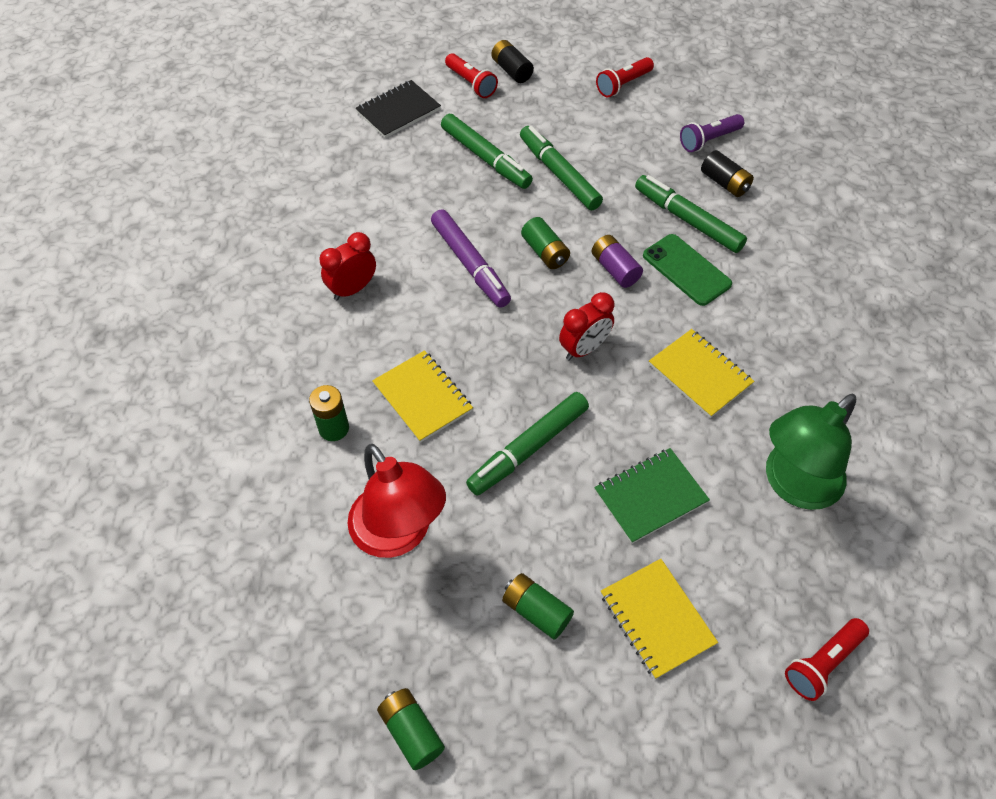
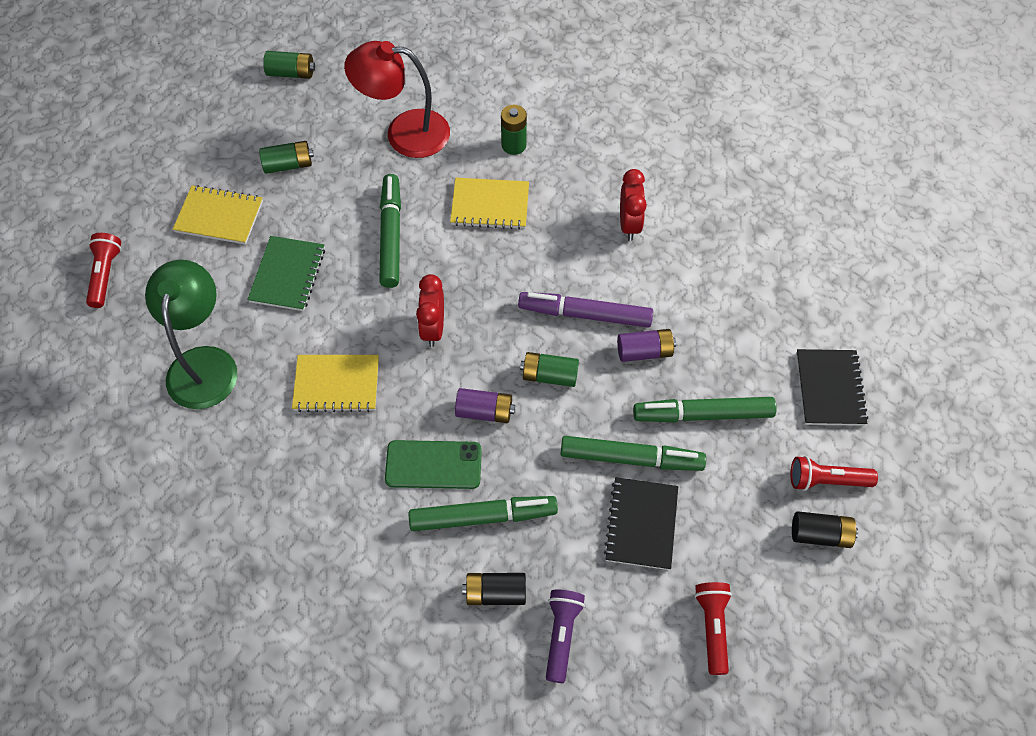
camera: 130 degrees right, 5 degrees up
(467, 213) = (644, 352): none -> purple battery
(598, 145) = (641, 524): none -> black notebook

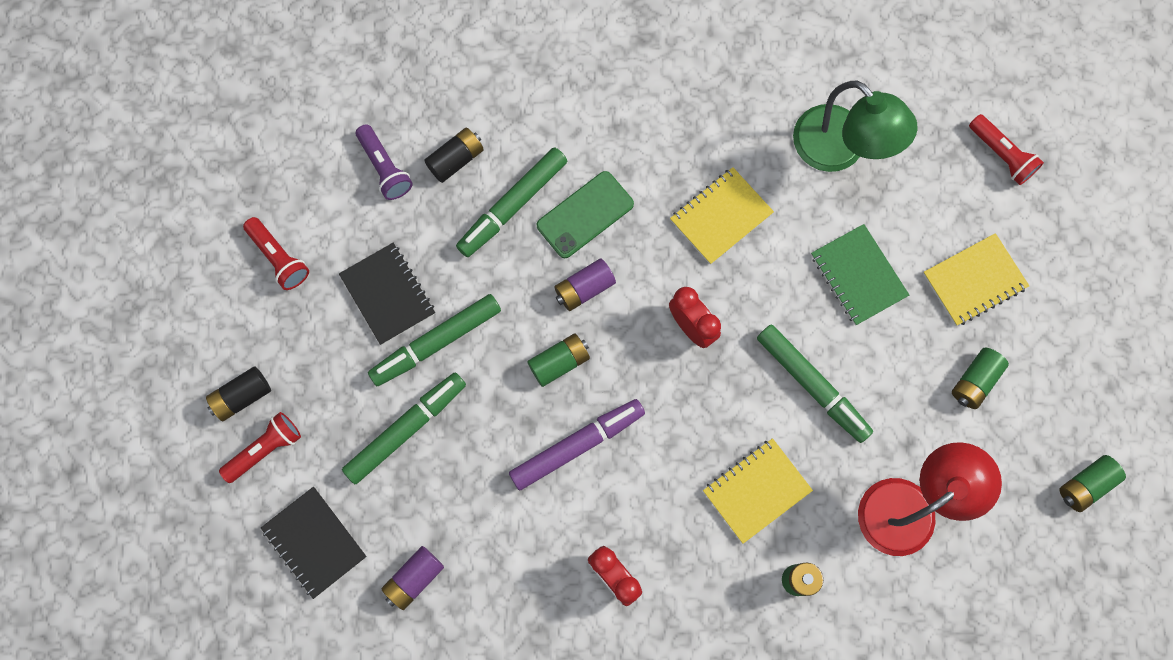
camera: 140 degrees right, 15 degrees up
(644, 352) = (498, 450): purple battery -> purple battery (414, 578)

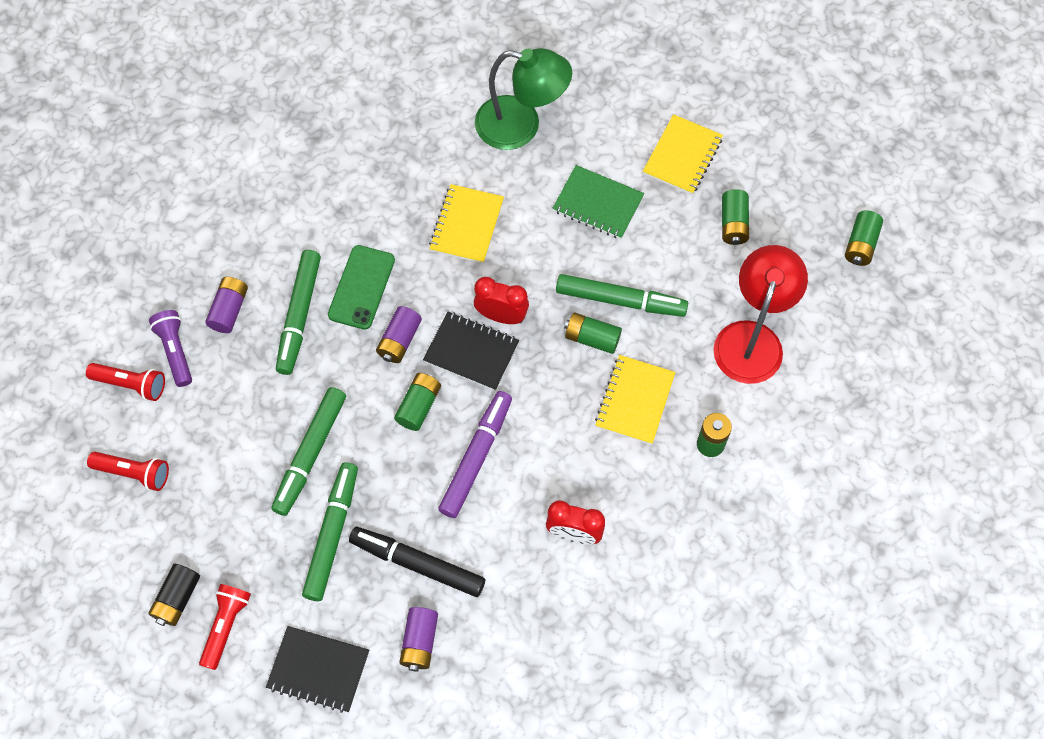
camera: 35 degrees left, 10 degrees down
(385, 168) = (175, 351): purple flashlight -> purple flashlight turned 135 degrees counterclockwise
(388, 294) = (245, 443): black notebook -> black notebook (471, 352)
(456, 159) = (229, 310): black battery -> purple battery
(460, 507) = (417, 564): none -> black marker
(759, 404) = (592, 338): none -> green battery
(1001, 155) = (638, 60): red flashlight -> red flashlight (131, 384)

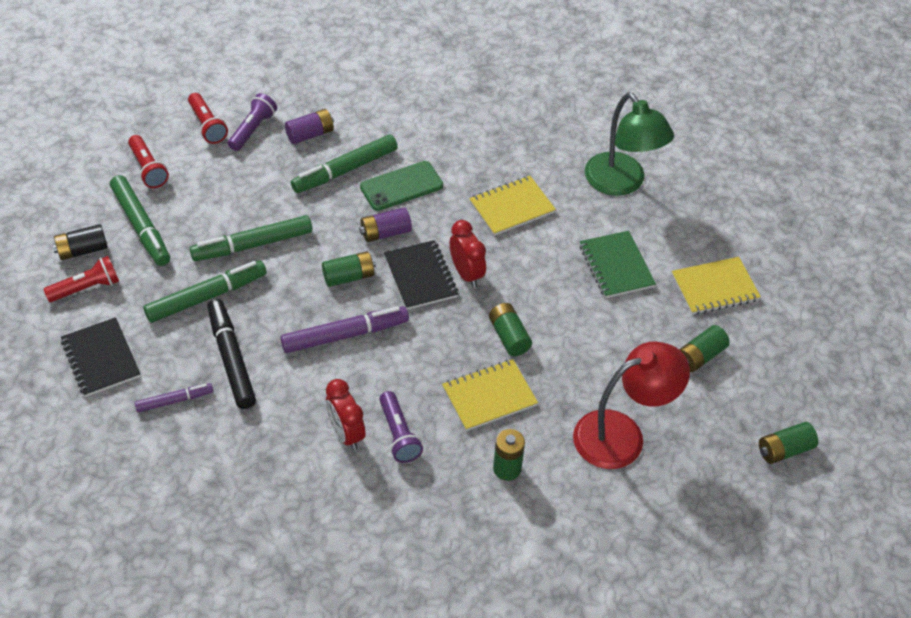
camera: 45 degrees right, 15 degrees down
(419, 641) = (174, 401): purple battery -> purple marker
(610, 495) = (399, 434): none -> purple flashlight
(620, 300) = (557, 332): green marker -> green marker (141, 226)

